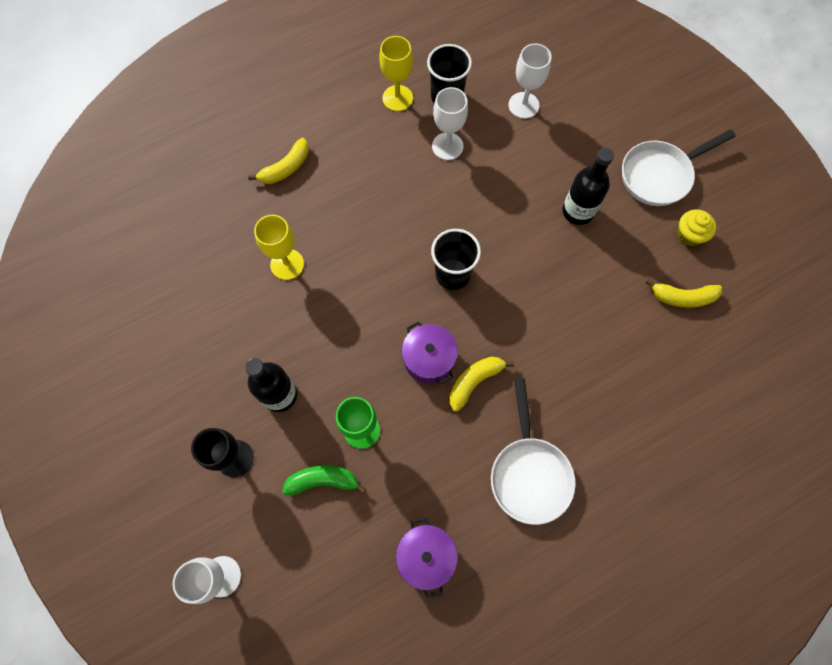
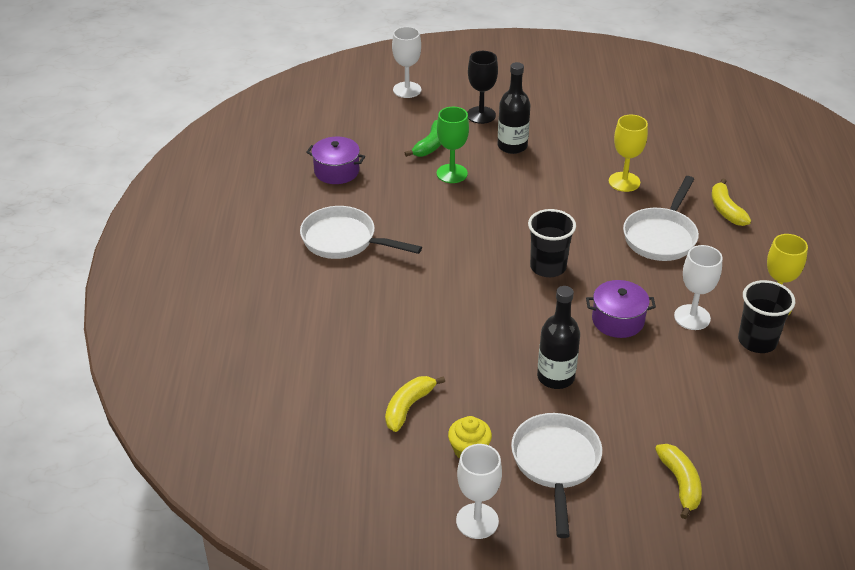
camera: 120 degrees right, 30 degrees down
(354, 204) = (661, 236): none -> white pan
(429, 358) = (481, 225): purple pot -> purple pot (618, 320)
(474, 381) = (441, 242): yellow banana -> yellow banana (680, 483)
(523, 105) = (714, 395): white goblet -> white goblet (477, 521)

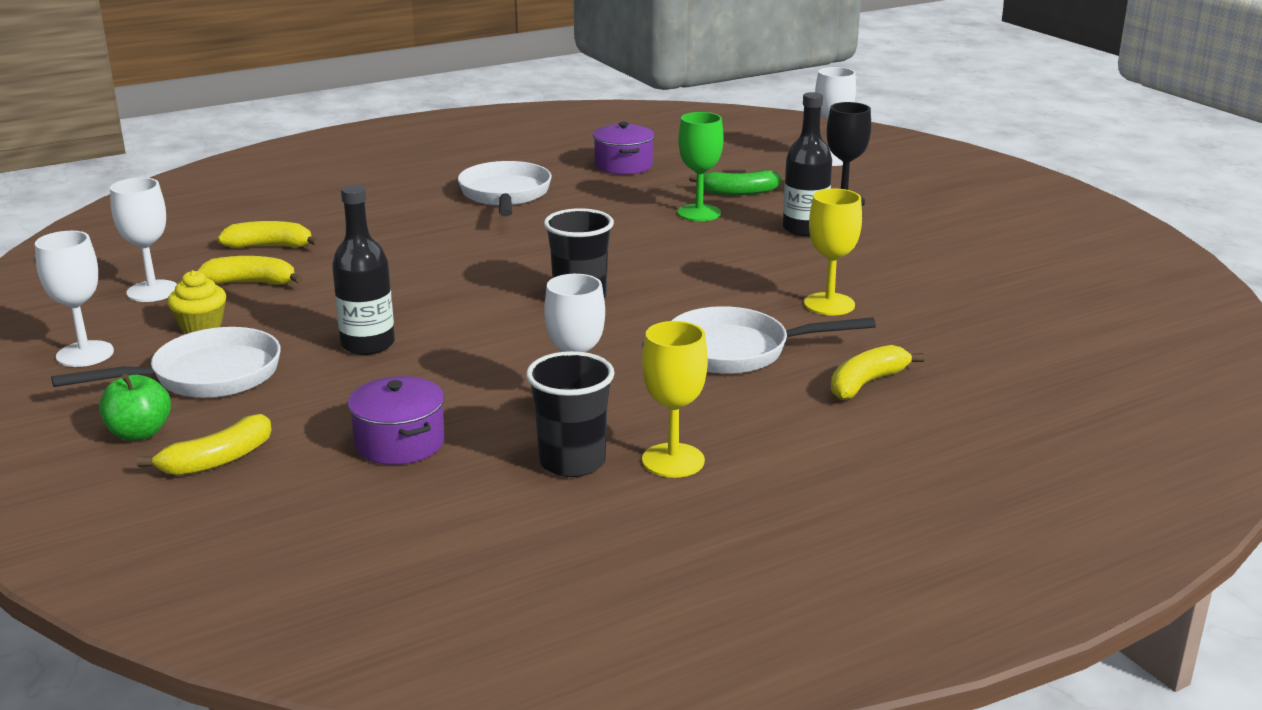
camera: 60 degrees right, 15 degrees down
(344, 381) = (270, 246): none -> yellow banana
(384, 463) = (152, 291): none -> white goblet
(618, 320) = (517, 358): purple pot -> purple pot (400, 443)
(622, 513) = (139, 433): none -> green apple

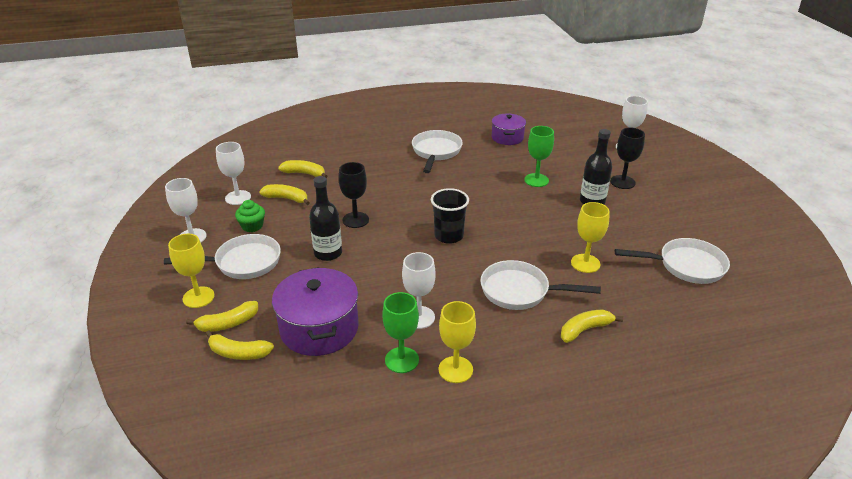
camera: 15 degrees right, 10 degrees up
(139, 433) = (198, 297): green apple -> yellow goblet
(201, 326) = (252, 226): yellow cupcake -> green cupcake
(258, 496) = (238, 353): none -> yellow banana
(399, 296) = (355, 220): none -> black goblet
(400, 443) = (319, 328): purple pot -> purple pot, size x1.66
(572, 462) = (401, 360): black cup -> green goblet
(738, 192) = (564, 167): green banana -> none
(990, 288) = (686, 266): none -> white pan

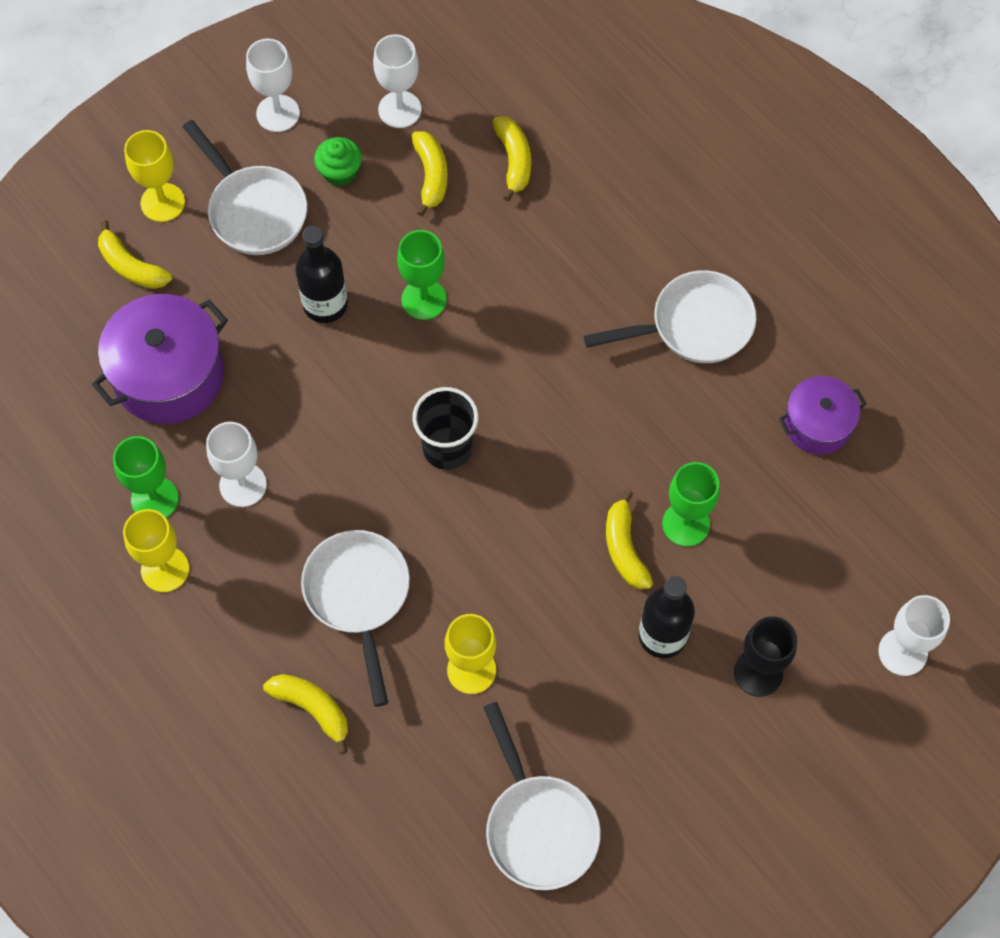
camera: 65 degrees right, 30 degrees up
(238, 353) = (88, 309): yellow banana -> yellow banana (624, 548)
(355, 220) = (424, 299): black goblet -> green goblet

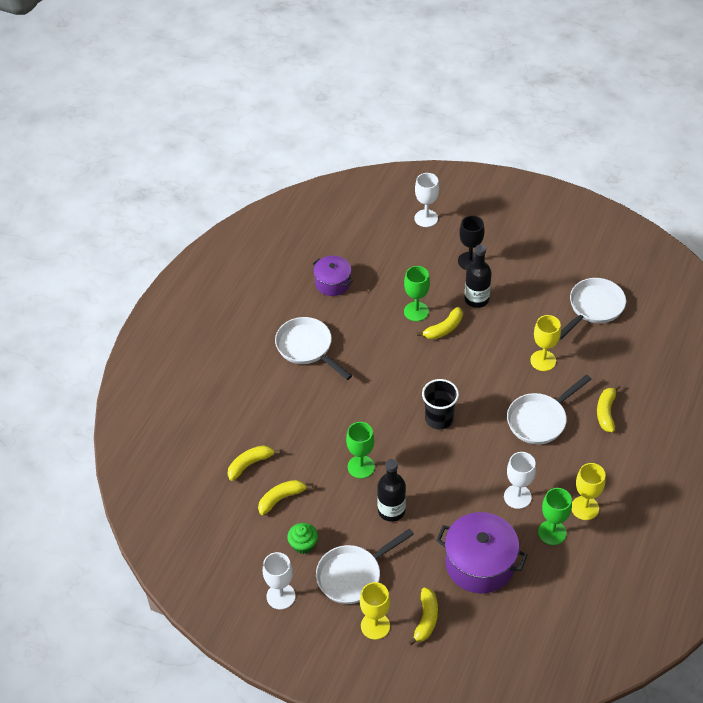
camera: 115 degrees left, 15 degrees down
(253, 210) = (353, 575): white pan -> white pan turned 150 degrees counterclockwise
(399, 109) = (245, 534): white goblet -> none

